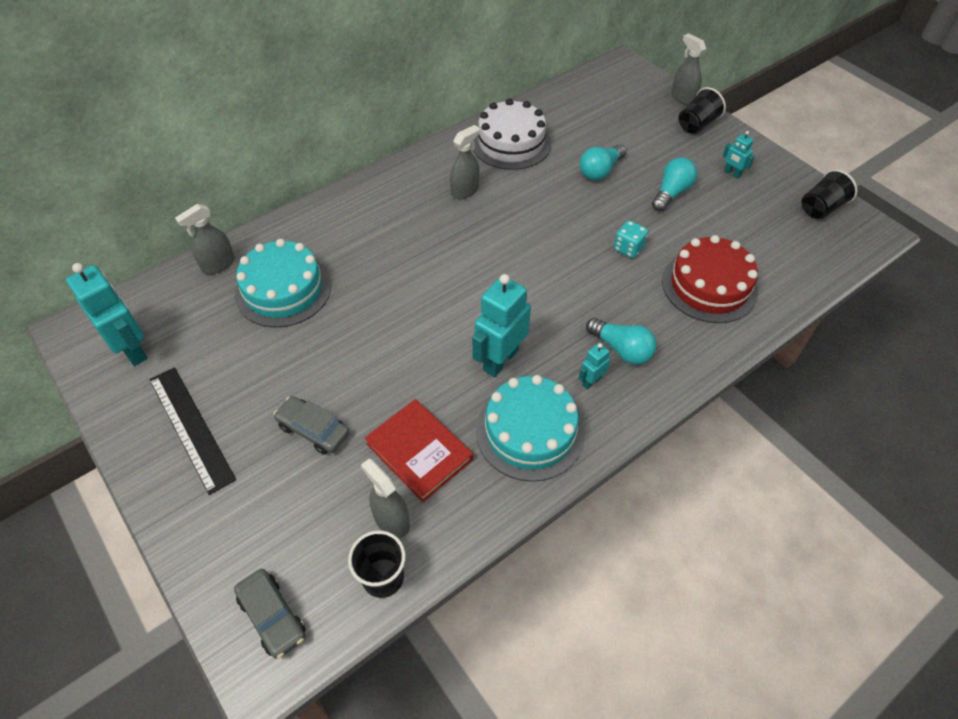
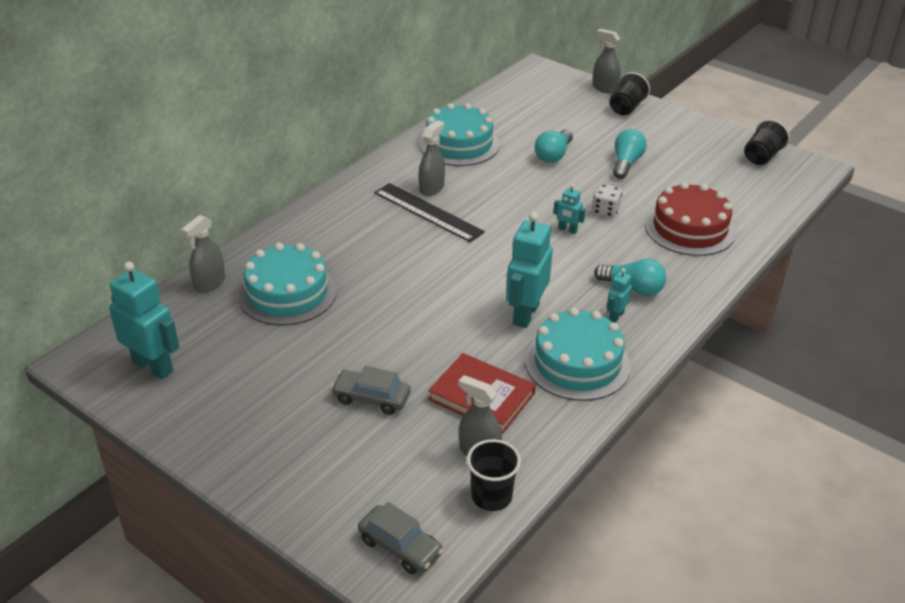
camera: 15 degrees left, 15 degrees down
(191, 428) = (246, 418): black ruler -> black ruler (428, 212)
(511, 143) = (459, 144): white cake -> turquoise cake
(628, 248) = (605, 211): turquoise dice -> white dice
(732, 173) = (674, 141): turquoise robot -> turquoise robot (567, 230)

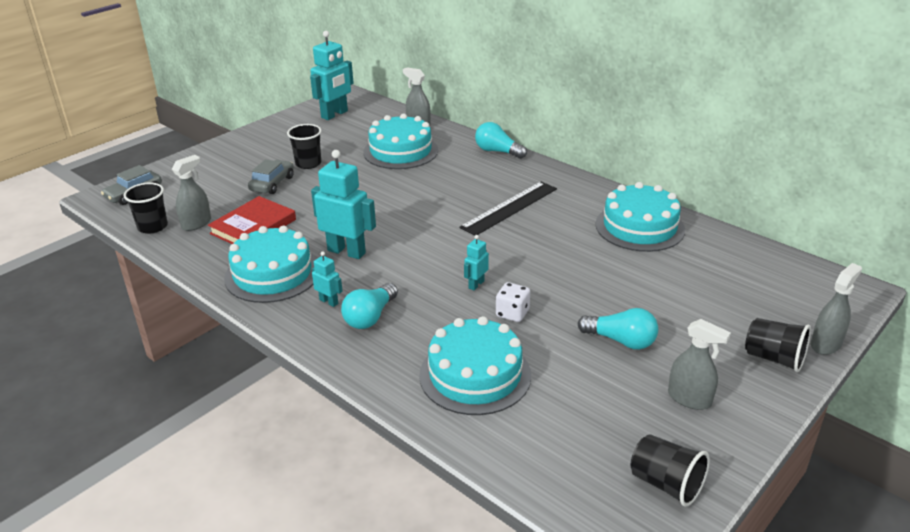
camera: 95 degrees right, 5 degrees down
(315, 372) = (308, 163): none -> black cup
(431, 188) = (551, 210): grey spray bottle -> grey spray bottle (689, 399)
(553, 155) = (629, 286): turquoise light bulb -> turquoise light bulb (497, 151)
(689, 228) = (475, 375): red cake -> turquoise cake

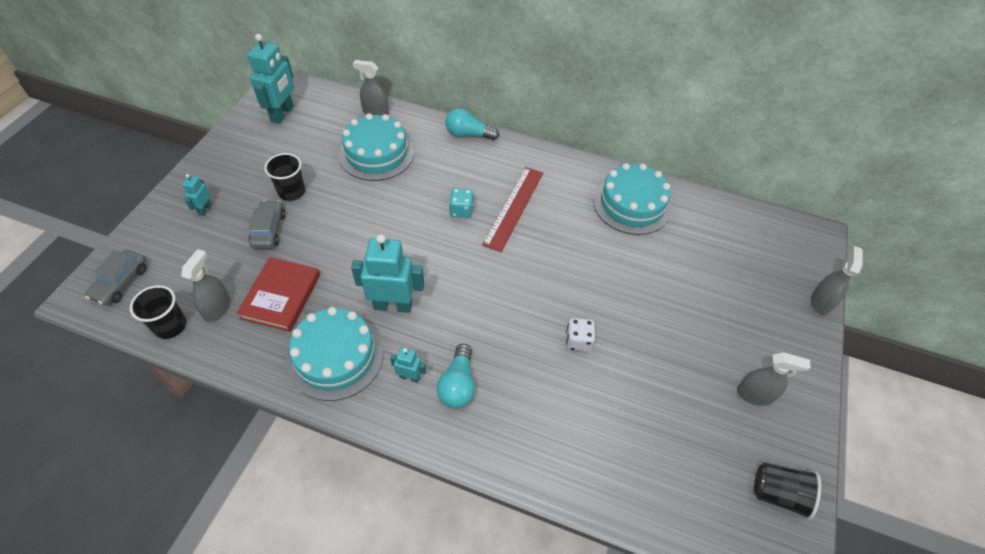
camera: 25 degrees left, 20 degrees up
(455, 201) = (461, 210): none -> turquoise dice
(475, 375) = (582, 426): turquoise cake -> none
(476, 284) = (531, 314): turquoise robot -> turquoise robot (205, 209)
(509, 208) = (513, 207): black ruler -> red ruler
(621, 341) = (677, 346): turquoise light bulb -> none
(774, 358) = (793, 329): black cup -> none

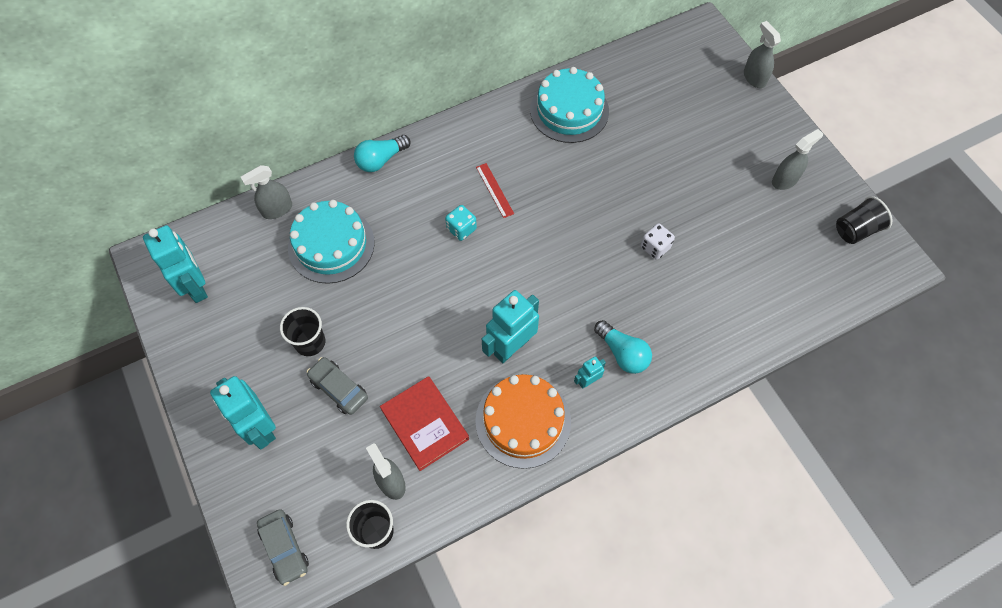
camera: 45 degrees left, 10 degrees up
(205, 209) = (260, 427): turquoise robot -> turquoise robot, size x2.04
(335, 356) = (523, 421): turquoise cake -> orange cake
(513, 207) = (494, 190): red ruler -> red ruler, size x0.55

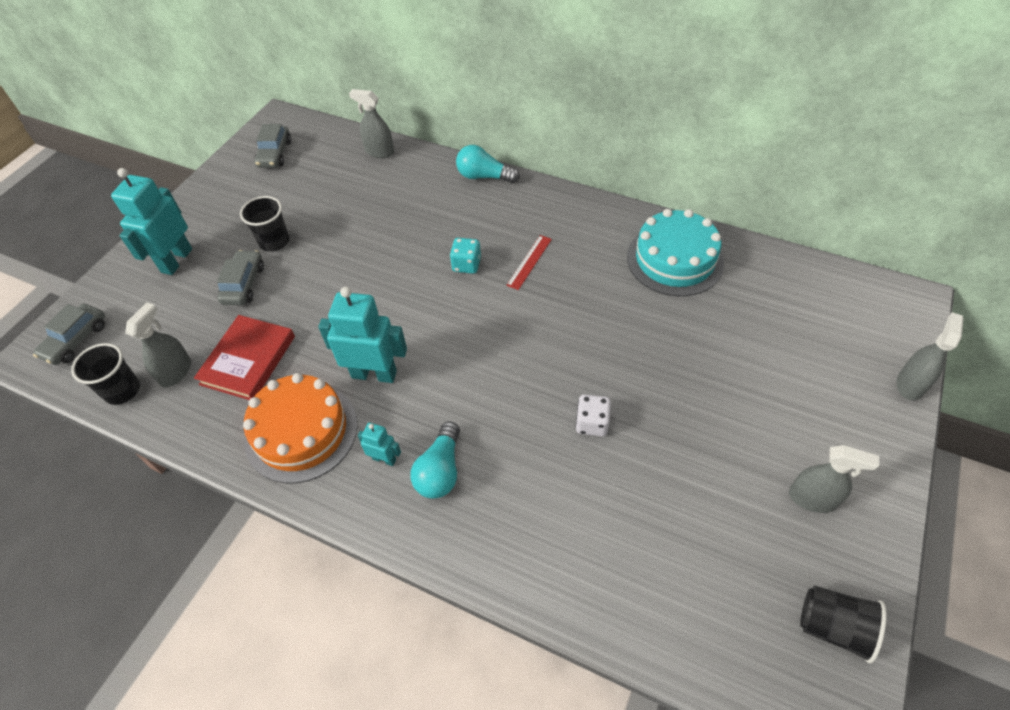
camera: 55 degrees right, 10 degrees down
(196, 286) = (275, 154): turquoise robot -> grey car
(331, 245) = (375, 198): turquoise cake -> none

